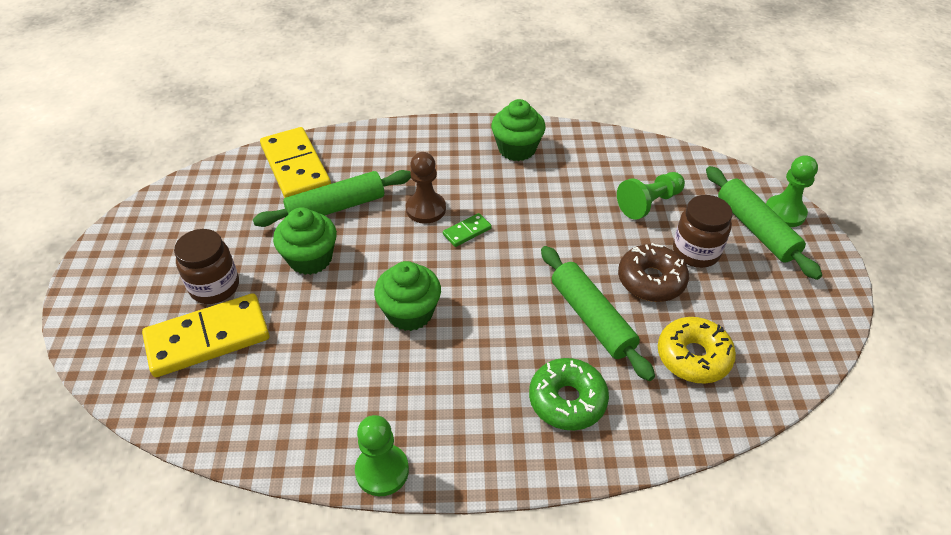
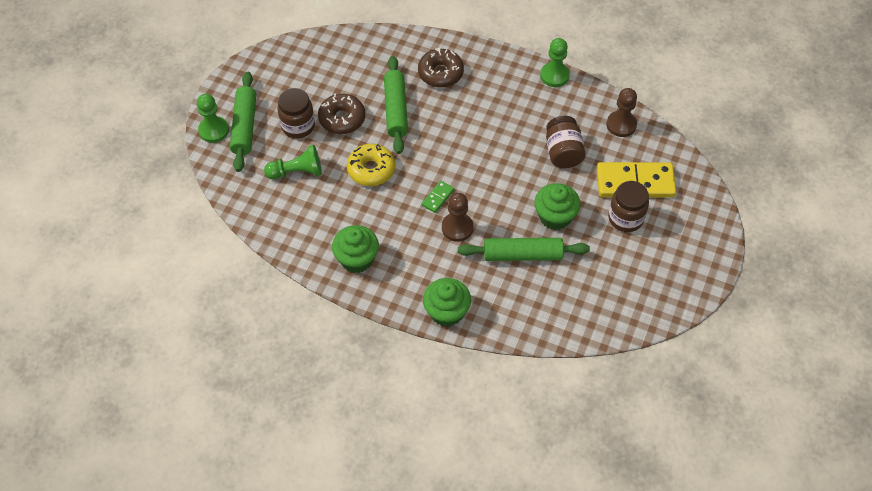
camera: 155 degrees left, 10 degrees up
(244, 421) = (621, 125): none -> brown pawn
(295, 167) = (542, 309): yellow domino -> none
(325, 344) = (563, 152): none -> brown jar
(410, 313) = (504, 153): green cupcake -> green cupcake (446, 312)
(467, 231) = (437, 197): green domino -> green domino turned 45 degrees counterclockwise
(567, 400) = (440, 73): green donut -> brown donut
(693, 357) = (355, 69): yellow donut -> yellow donut (371, 169)

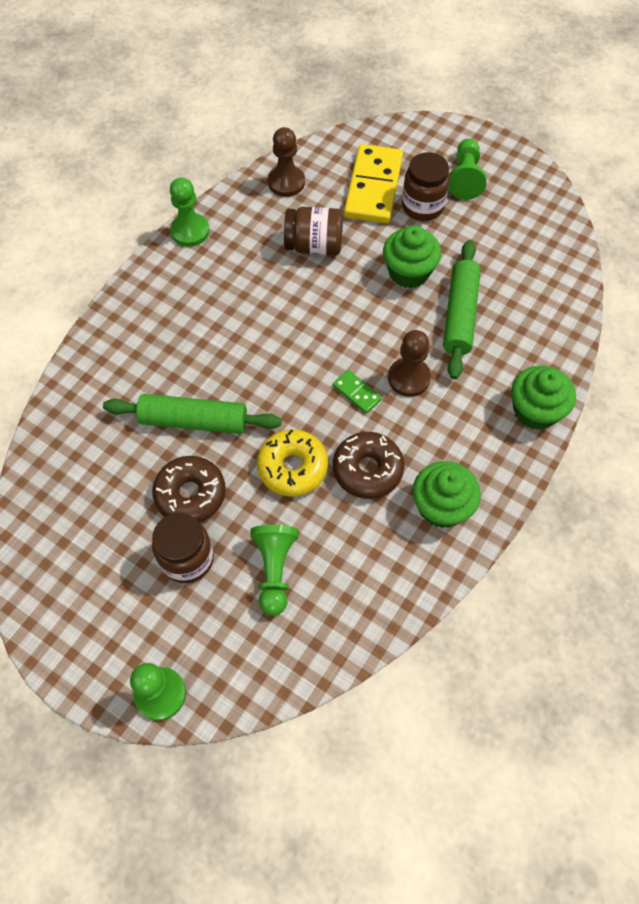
camera: 80 degrees left, 5 degrees up
(244, 126) = (166, 642): green rolling pin -> none
(440, 73) = (145, 356): brown donut -> brown donut (367, 470)
(667, 245) = (465, 178): none -> green pawn

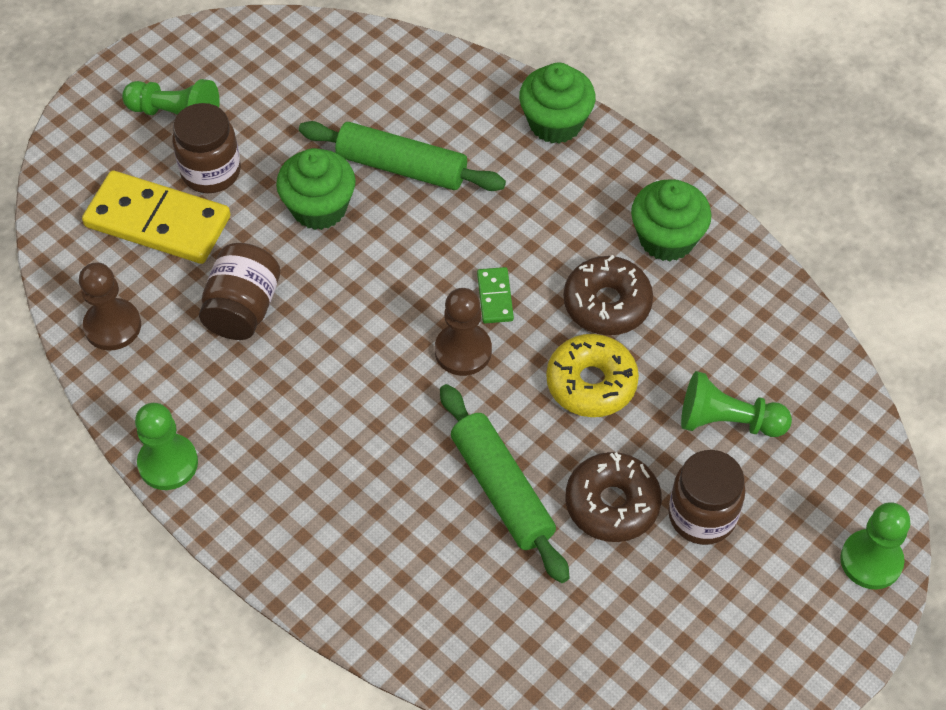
camera: 80 degrees left, 5 degrees down
(194, 421) = (502, 489): green rolling pin -> green rolling pin turned 45 degrees counterclockwise
(356, 393) = (495, 297): green domino -> green domino turned 60 degrees counterclockwise
(409, 378) = (484, 238): brown pawn -> brown pawn (463, 351)

